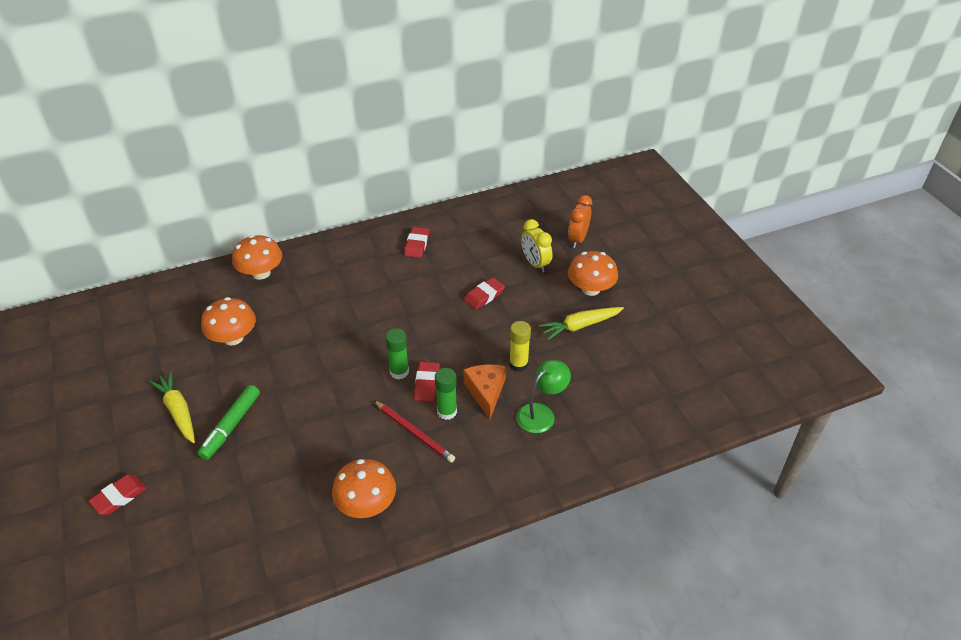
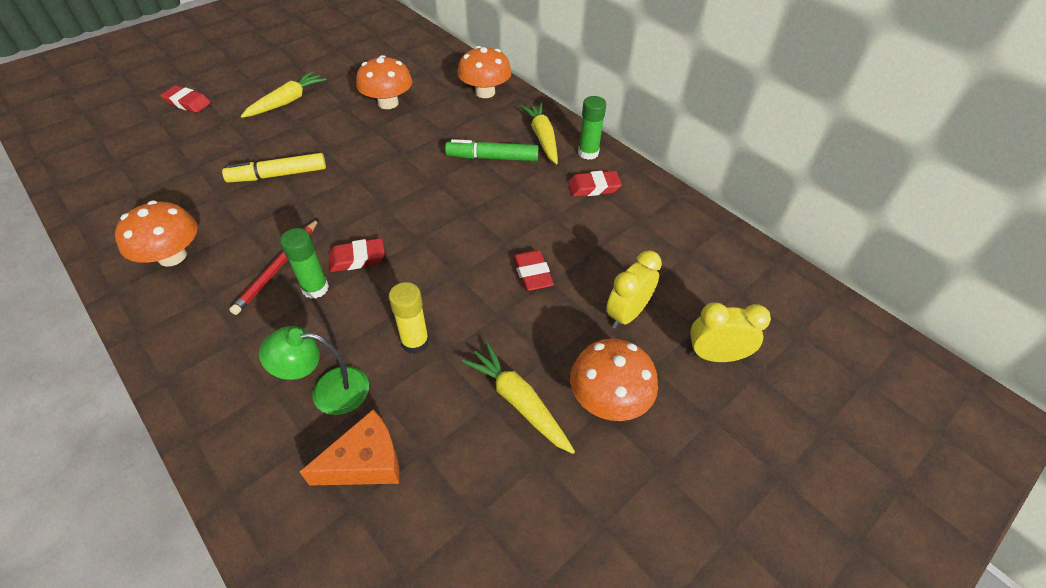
camera: 70 degrees right, 5 degrees up
(231, 426) = (272, 136): green marker -> green marker (492, 158)
(295, 425) = (278, 175): none -> yellow marker
(345, 255) = (542, 138): none -> yellow carrot
(399, 372) = (371, 229): green glue stick -> green glue stick (588, 153)
(484, 296) = (532, 273): red eraser -> red eraser turned 45 degrees clockwise
(486, 392) = (355, 319): orange cheese -> orange cheese (365, 462)
(541, 413) = (328, 391): green lamp -> green lamp turned 150 degrees clockwise
(577, 239) = (715, 355): orange clock -> yellow clock

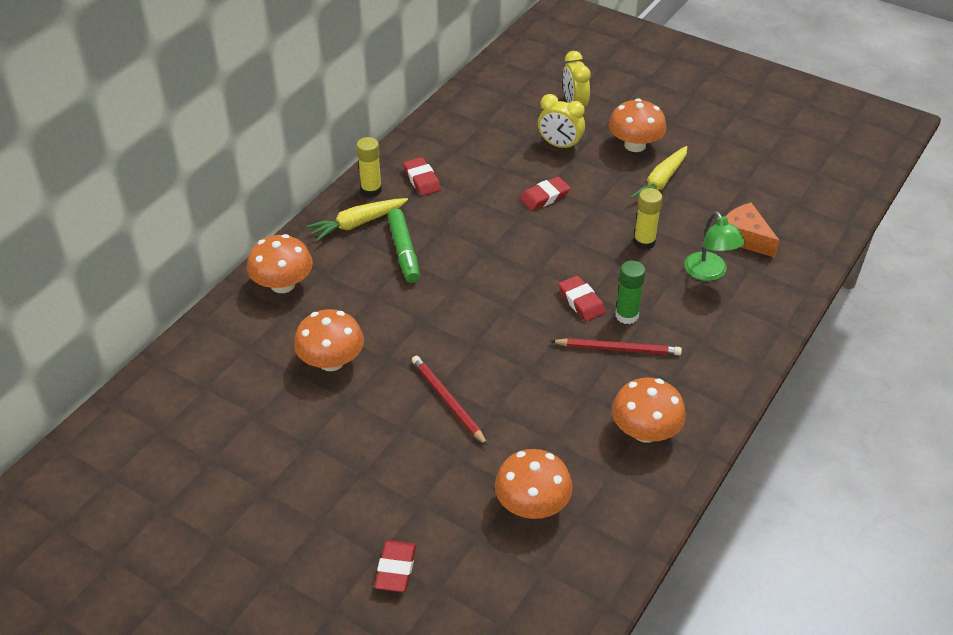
camera: 105 degrees left, 5 degrees down
(171, 171) = (532, 505): none -> orange mushroom
(278, 175) = (498, 405): yellow marker -> none
(287, 101) = (358, 459): yellow carrot -> none
(304, 150) = (447, 401): none -> red pencil
(588, 153) = (371, 190): green glue stick -> yellow glue stick

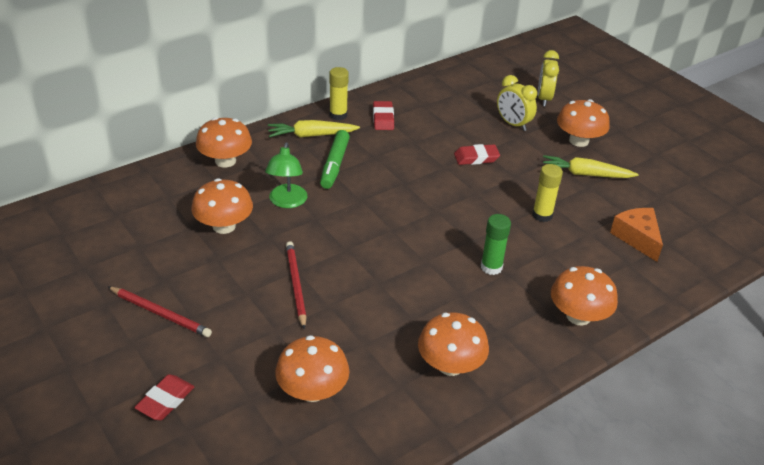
camera: 20 degrees right, 5 degrees down
(581, 302) = (457, 244): red eraser -> none
(618, 349) = (467, 291): red pencil -> red pencil (160, 313)
(661, 182) = (585, 174): yellow carrot -> yellow carrot turned 45 degrees clockwise
(709, 273) = (587, 256): green lamp -> green lamp (287, 202)
(733, 339) = (578, 316): none -> orange mushroom

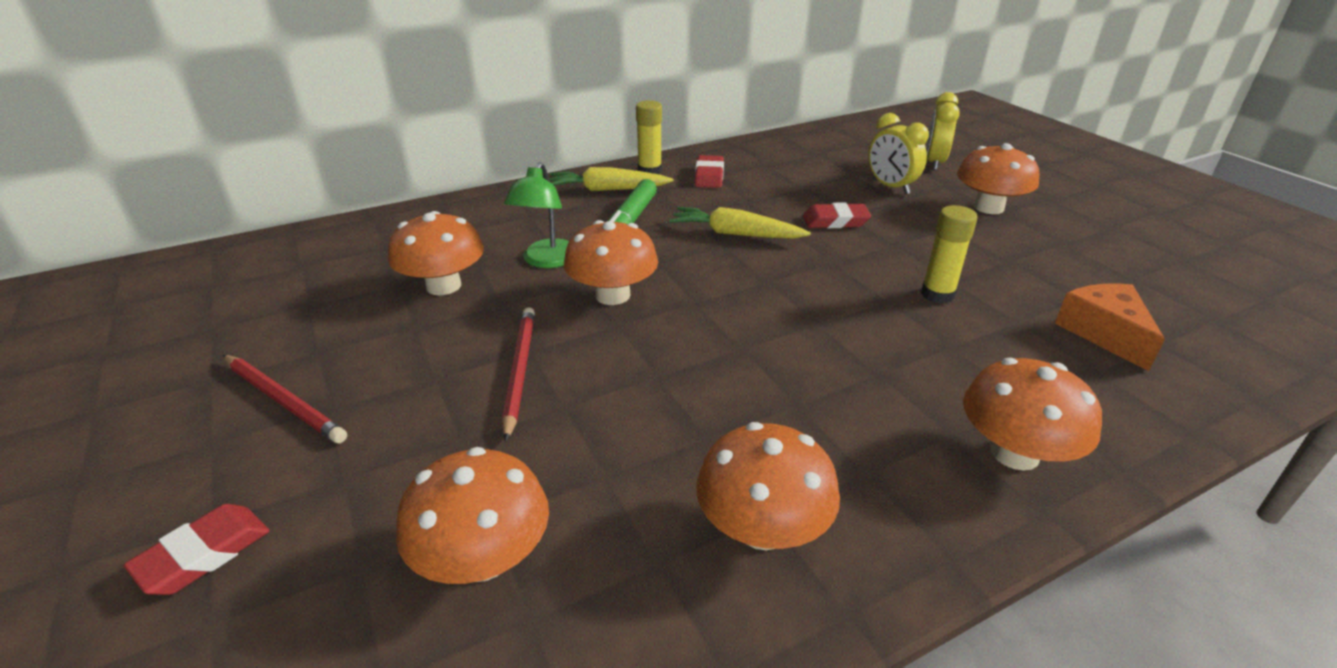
camera: 10 degrees right, 5 degrees down
(225, 161) = (481, 212): orange mushroom -> orange mushroom (612, 295)
(491, 267) = (851, 363): green glue stick -> none
(585, 174) = (1003, 246): yellow carrot -> yellow carrot (735, 234)

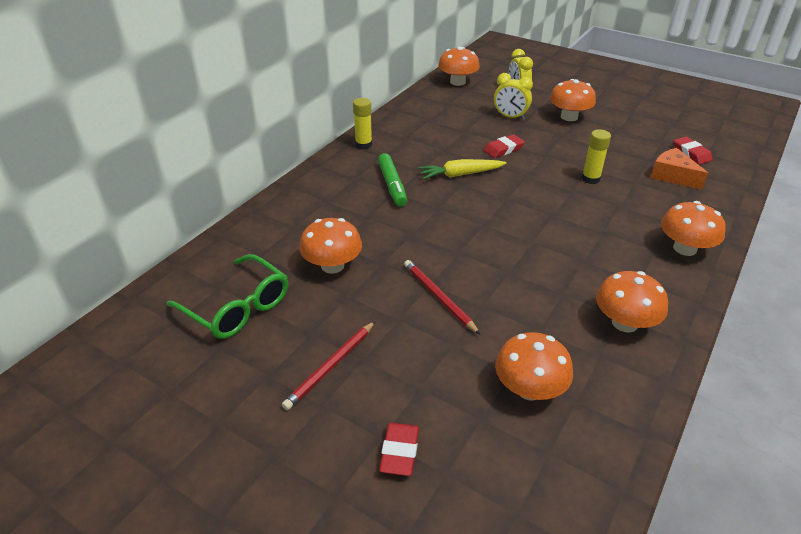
camera: 30 degrees left, 5 degrees up
(284, 400) = (331, 366): red pencil -> red pencil turned 120 degrees clockwise
(287, 294) = (238, 308): none -> green glasses
(547, 261) = (374, 228): green lamp -> none
(607, 190) = (353, 167): yellow carrot -> none
(612, 295) = (436, 236): orange mushroom -> orange mushroom (457, 82)
(709, 176) = (403, 138): red eraser -> red eraser (691, 153)

